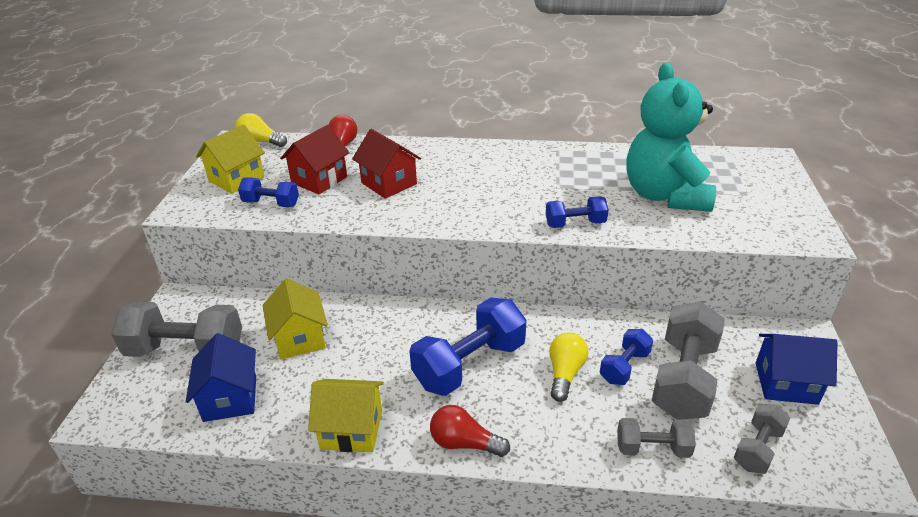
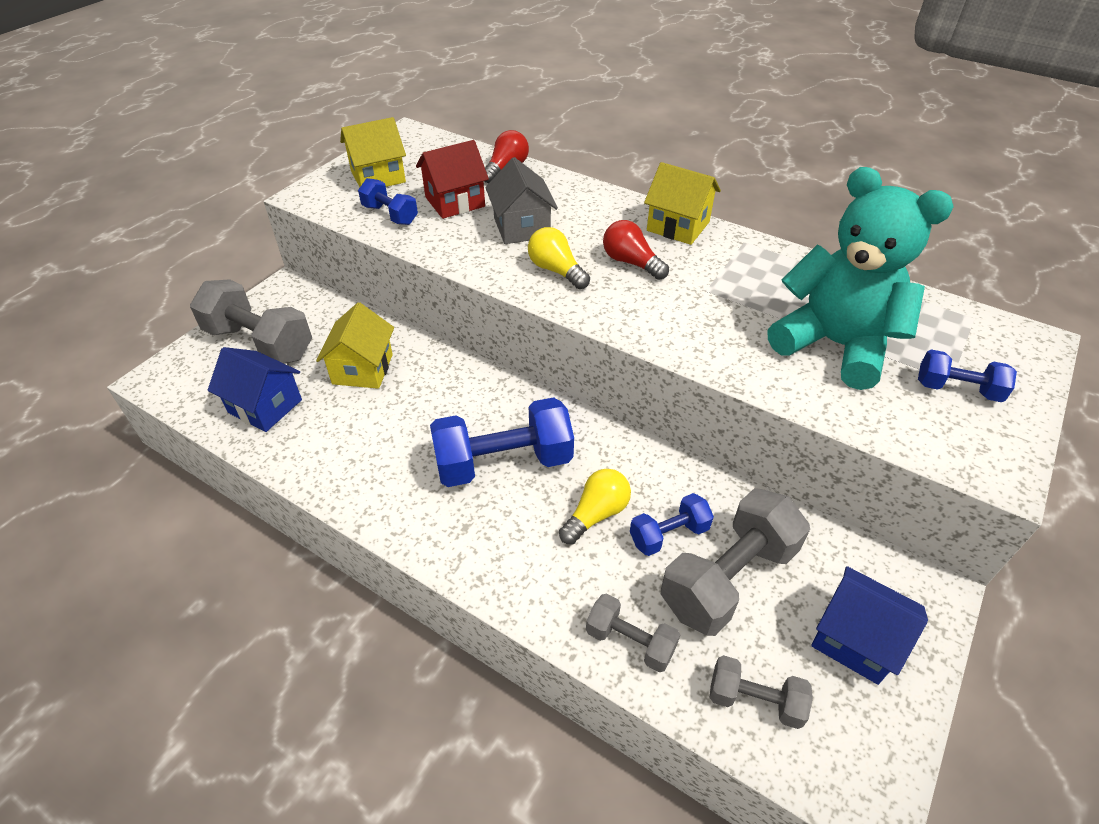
camera: 25 degrees right, 10 degrees up
(230, 398) = (265, 406): blue house -> blue house turned 75 degrees counterclockwise
(260, 142) = (430, 141): yellow light bulb -> yellow light bulb (556, 270)
(352, 429) = (346, 483): yellow house -> yellow house (678, 226)
(389, 183) = (521, 227): red house -> grey house
(464, 443) = (439, 545): red light bulb -> red light bulb (631, 263)
(575, 224) = (691, 344): blue dumbbell -> blue dumbbell (957, 389)
(665, 195) = (834, 345): turquoise teddy bear -> turquoise teddy bear turned 105 degrees clockwise
(757, 448) = (755, 700): grey dumbbell -> grey dumbbell turned 45 degrees clockwise

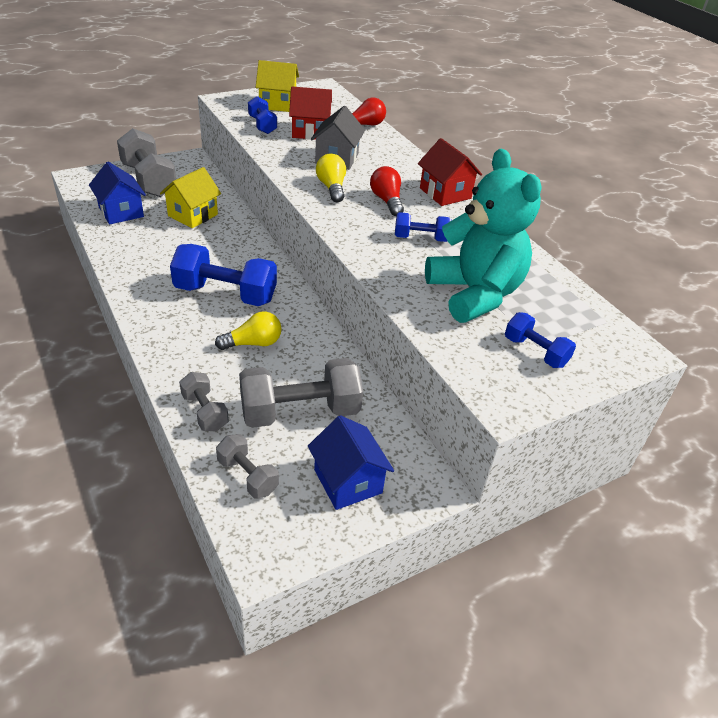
camera: 25 degrees right, 5 degrees down
(668, 534) = (287, 373): blue dumbbell -> blue dumbbell (420, 238)
(678, 226) = (445, 193): yellow house -> red house

